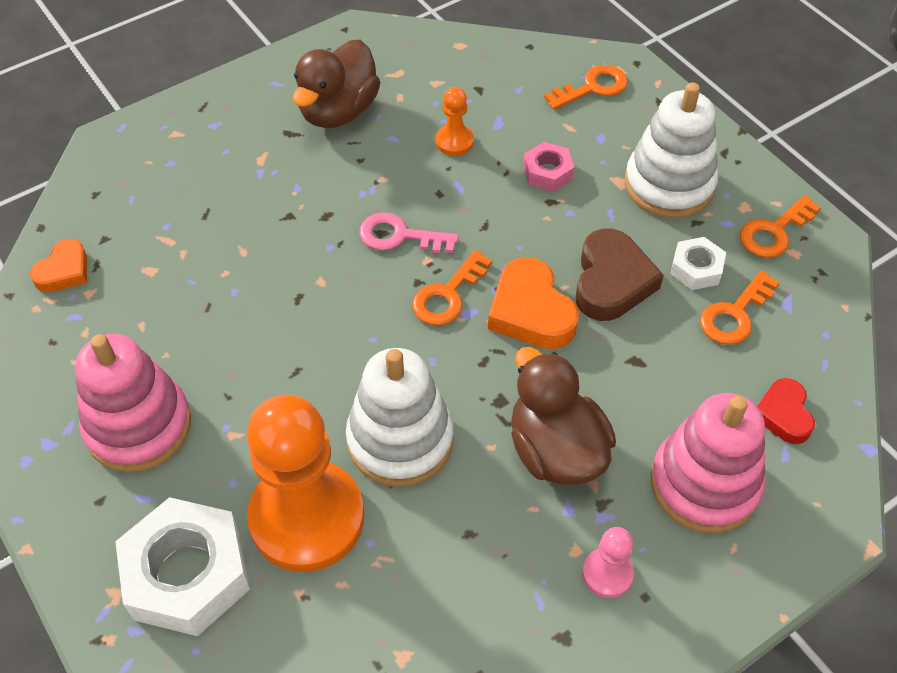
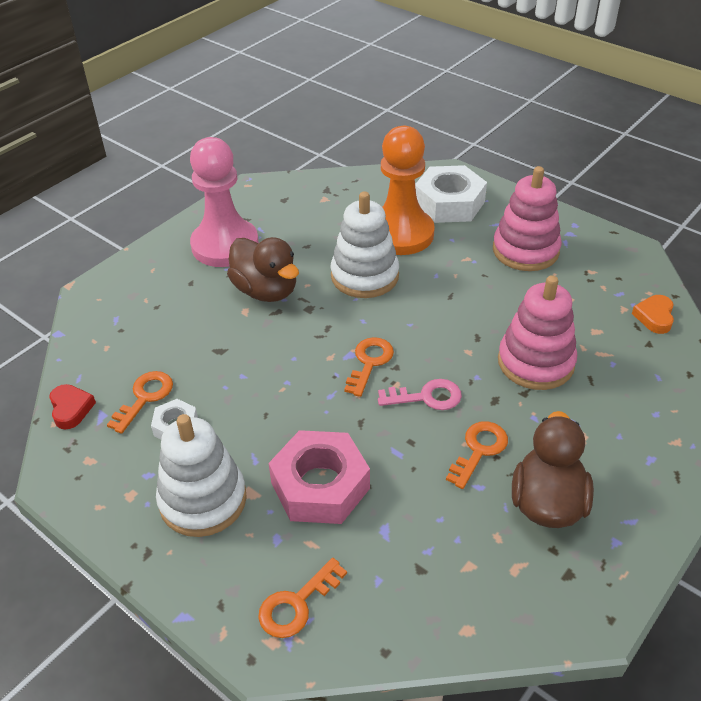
camera: 165 degrees right, 10 degrees down
(454, 141) = (419, 497): orange pawn -> none
(531, 311) = (303, 365): orange heart -> none
(547, 172) = (320, 485): pink nut -> pink nut, size x1.98
(607, 574) = (225, 245): pink pawn -> pink pawn, size x2.34
(612, 281) = (245, 400): brown heart -> none
(704, 484) = (169, 294): pink stacking toy -> pink stacking toy (535, 362)
(774, 232) = (105, 475): orange key -> orange key (479, 450)
(783, 414) = (114, 340): red heart -> red heart (71, 409)

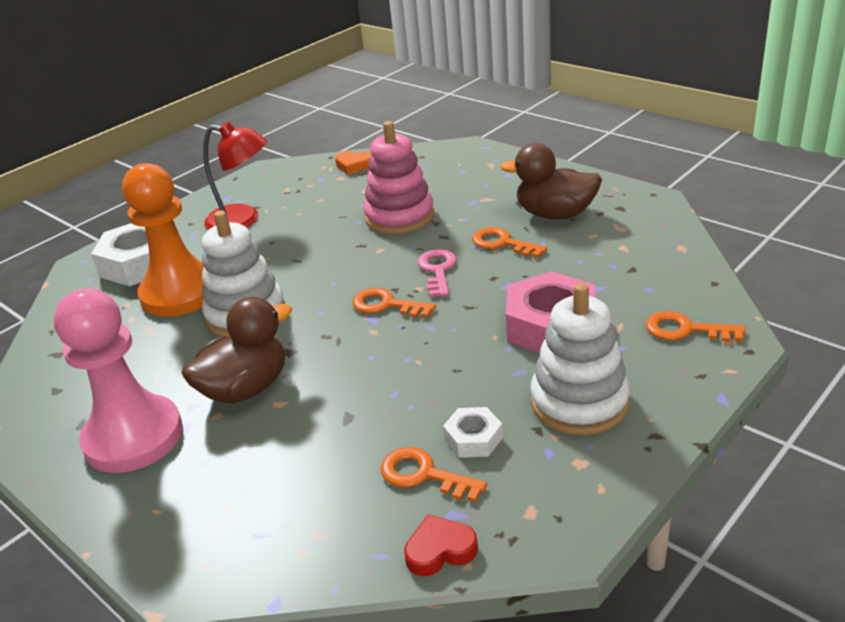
camera: 85 degrees left, 10 degrees down
(297, 604) = (685, 330): orange key -> orange key turned 150 degrees clockwise
(525, 250) = (243, 220): pink stacking toy -> red lamp

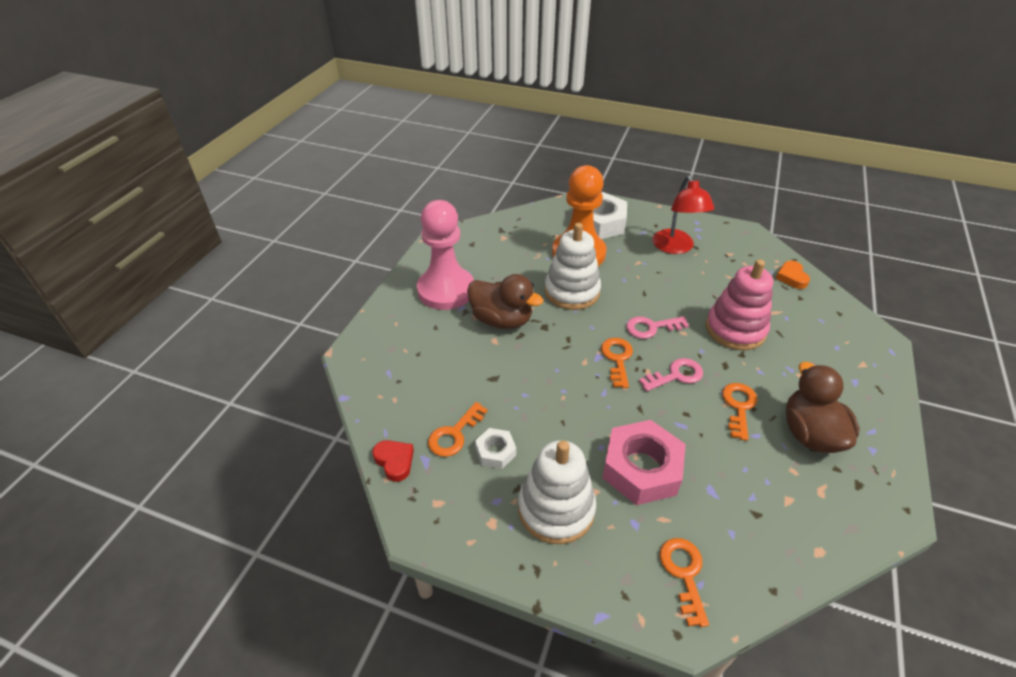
camera: 65 degrees right, 10 degrees up
(355, 269) = (651, 327): none -> pink key
(424, 475) = (454, 434): orange key -> orange key turned 150 degrees counterclockwise

